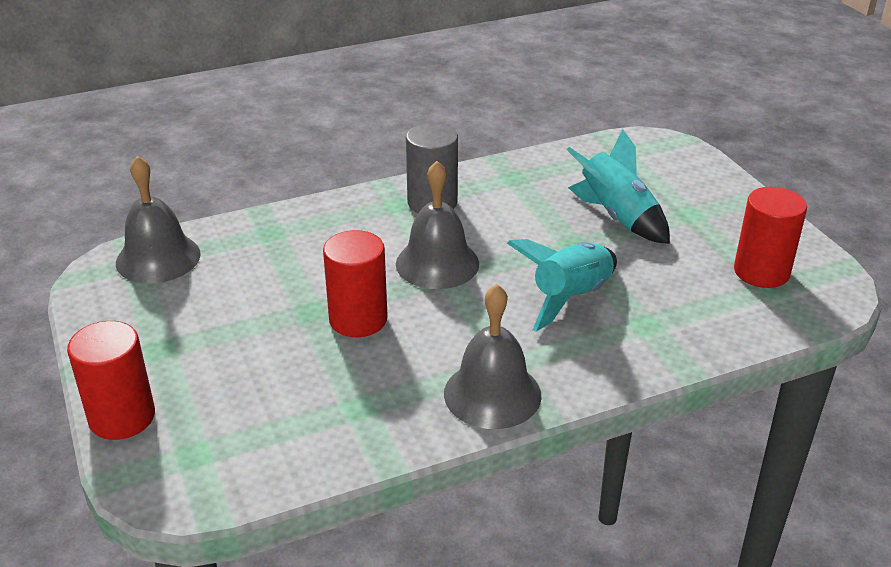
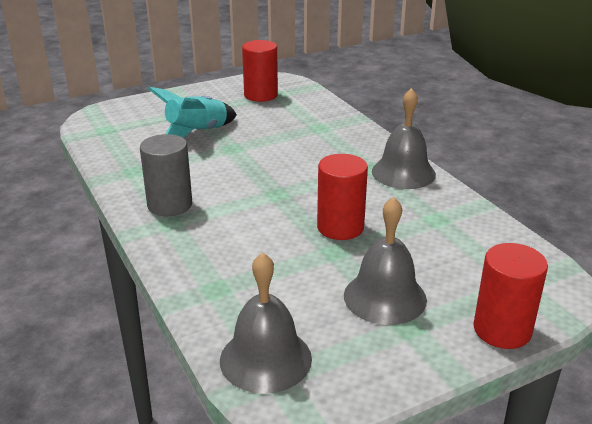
camera: 95 degrees left, 5 degrees down
(437, 263) = (261, 198): grey bell -> grey bell (385, 297)
(570, 297) = (296, 149): turquoise rocket -> none

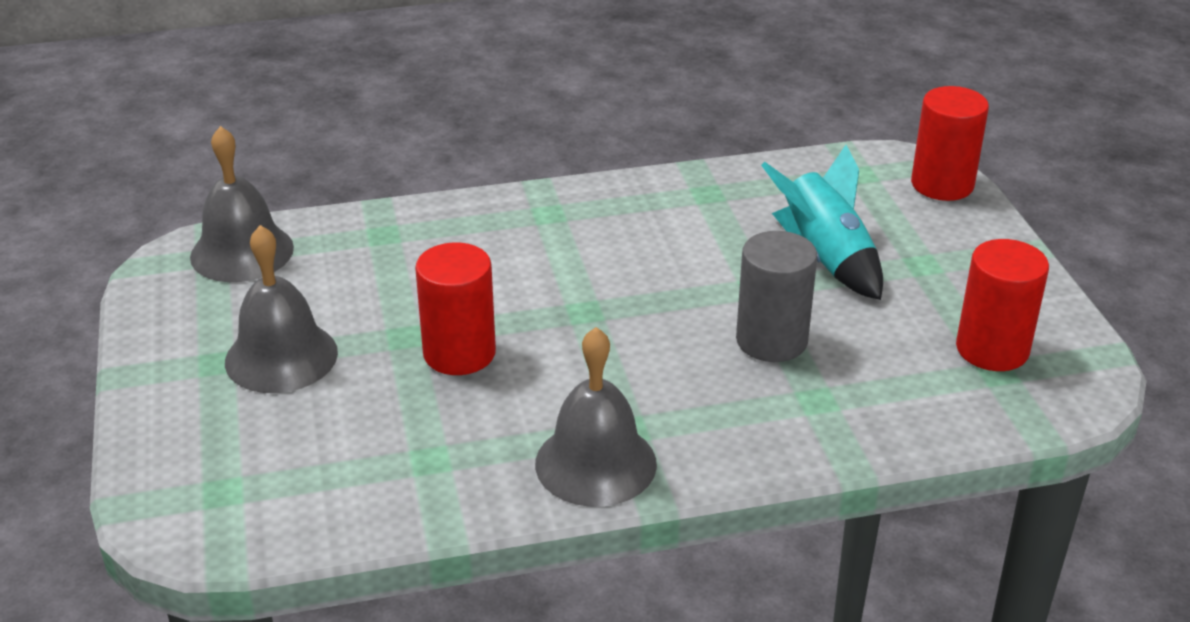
camera: 105 degrees right, 5 degrees up
(170, 205) = (594, 216): grey cylinder -> grey cylinder (771, 340)
(502, 330) = (152, 438): red cylinder -> red cylinder (942, 184)

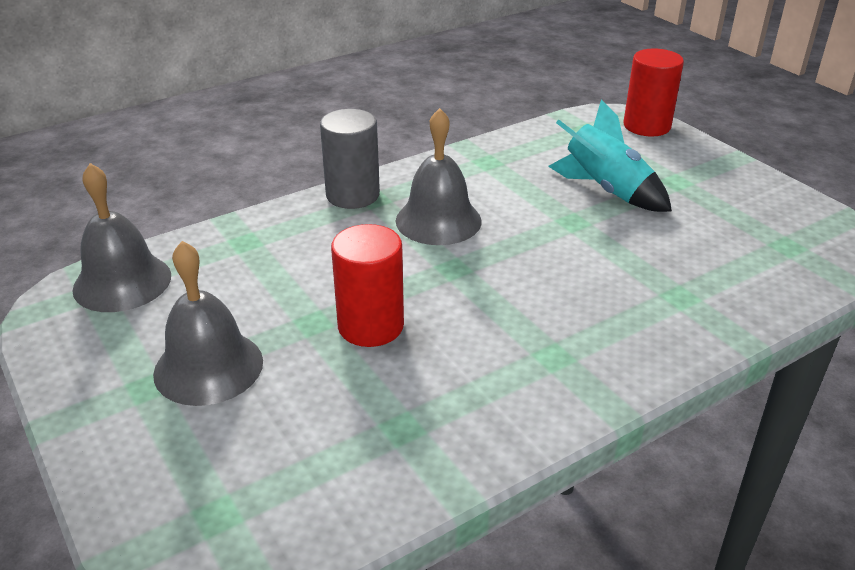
camera: 20 degrees left, 0 degrees up
(595, 463) = (548, 393): grey bell -> grey bell (438, 220)
(771, 340) = (613, 259): grey cylinder -> grey cylinder (352, 195)
(992, 349) = (771, 230): red cylinder -> none

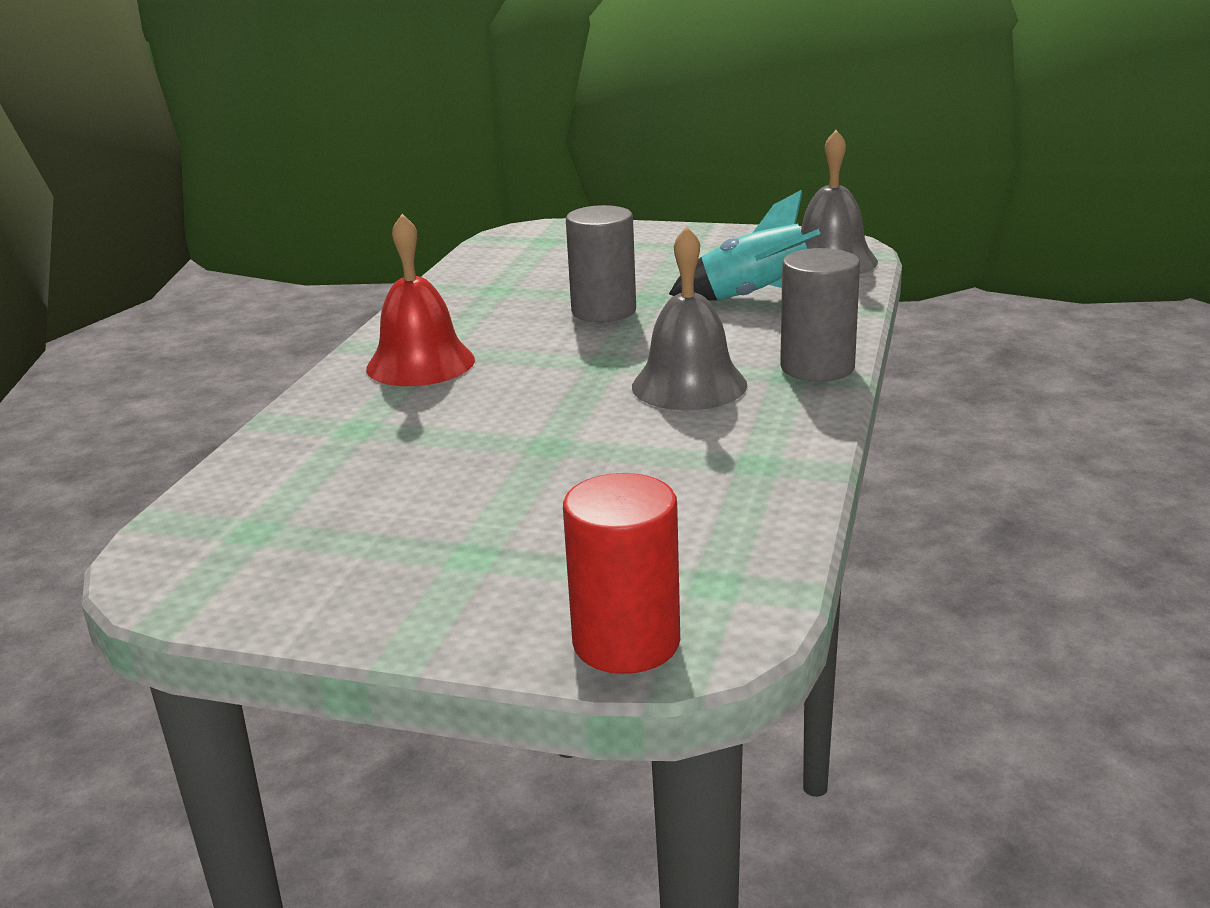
camera: 140 degrees right, 10 degrees down
(208, 367) = (669, 262): grey bell -> none
(370, 326) = (604, 311): red cylinder -> grey cylinder
(580, 343) = (420, 363): none -> red bell
(606, 190) = (555, 496): turquoise rocket -> turquoise rocket (756, 297)

